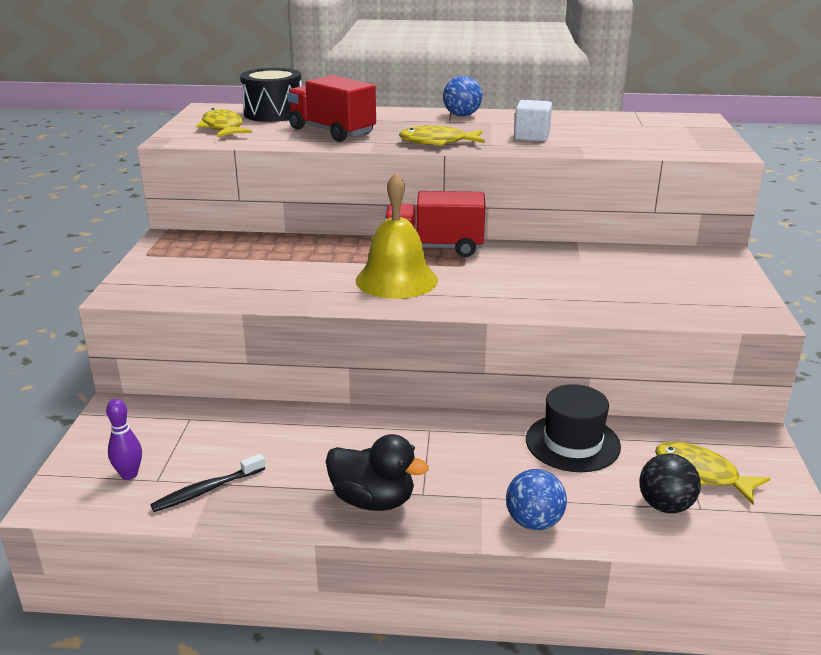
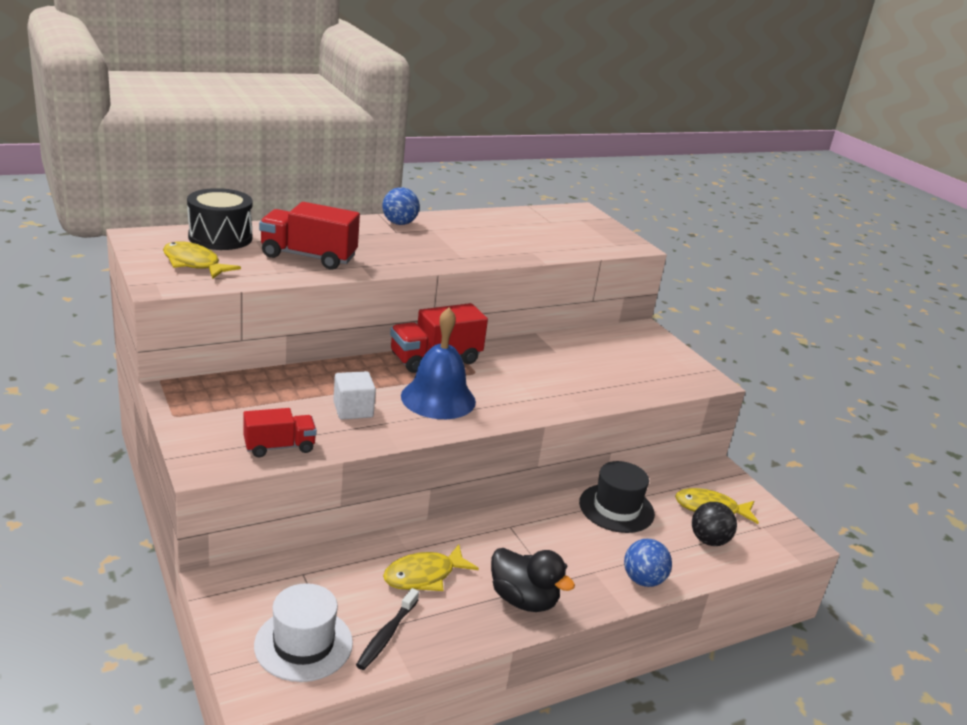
camera: 35 degrees left, 0 degrees up
(129, 474) = (303, 644): purple bowling pin -> white hat
(200, 291) = (279, 447): none -> red truck
(373, 500) = (523, 600): black duck -> black duck turned 45 degrees clockwise
(396, 280) = (438, 398): yellow bell -> blue bell
(437, 142) = (417, 260): yellow fish -> yellow fish (424, 575)
(532, 136) = (484, 244): white cube -> white cube (353, 410)

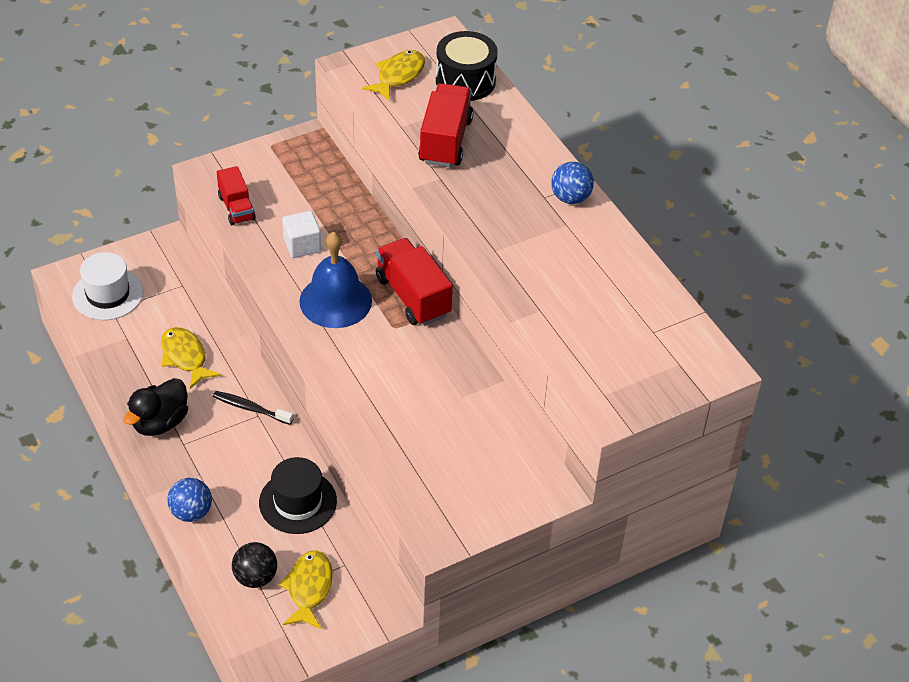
camera: 90 degrees right, 20 degrees up
(386, 635) = (117, 338): black toothbrush -> black toothbrush (250, 408)

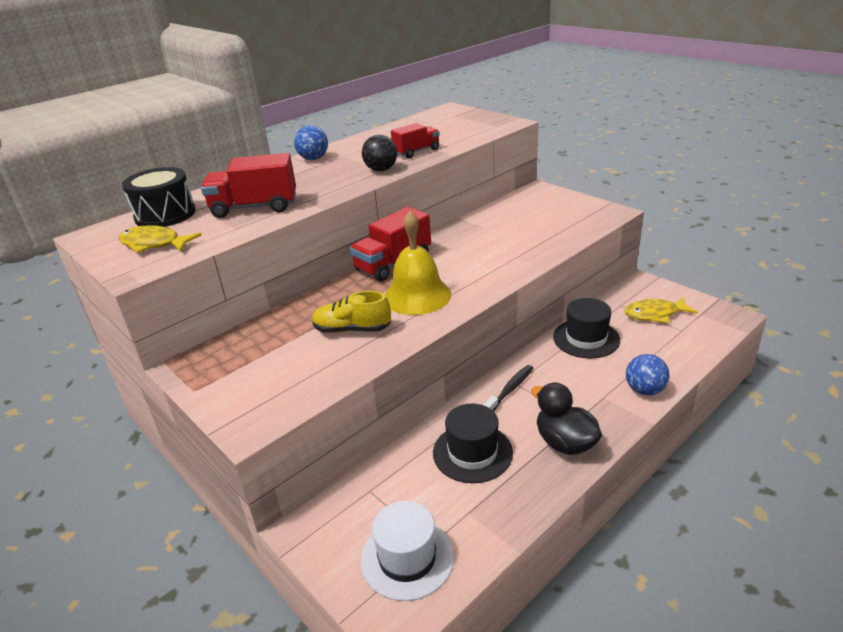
camera: 100 degrees left, 15 degrees down
(160, 422) = (565, 443): black duck -> black duck turned 150 degrees counterclockwise
(185, 357) = (472, 452): yellow fish -> black hat
(236, 208) = (307, 385): red truck -> red truck (416, 152)
(250, 408) = (510, 389): black toothbrush -> black toothbrush turned 150 degrees counterclockwise
(255, 577) = (670, 339): black ball -> black ball (381, 170)
(302, 245) = (352, 329): white cube -> yellow shoe
(335, 301) = (417, 295): blue bell -> yellow bell

